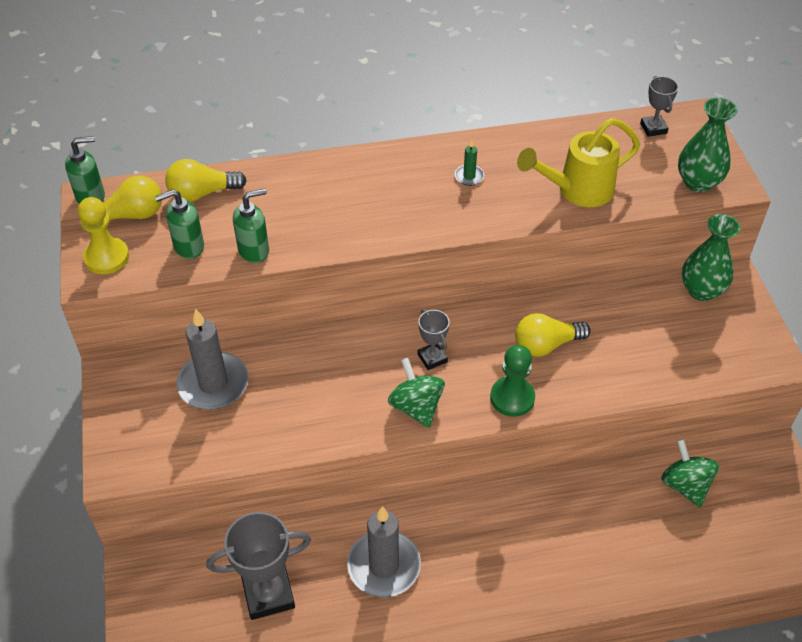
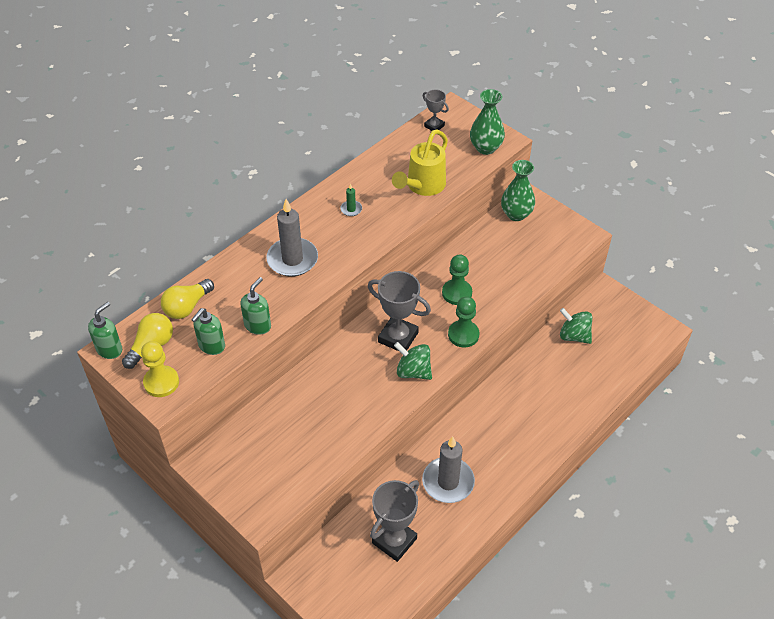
camera: 35 degrees left, 0 degrees up
(213, 384) = (276, 430): grey candle -> grey candle (292, 259)
(432, 358) = (398, 337): grey trophy -> grey trophy, size x1.85
(546, 345) = (457, 293): yellow light bulb -> green pawn

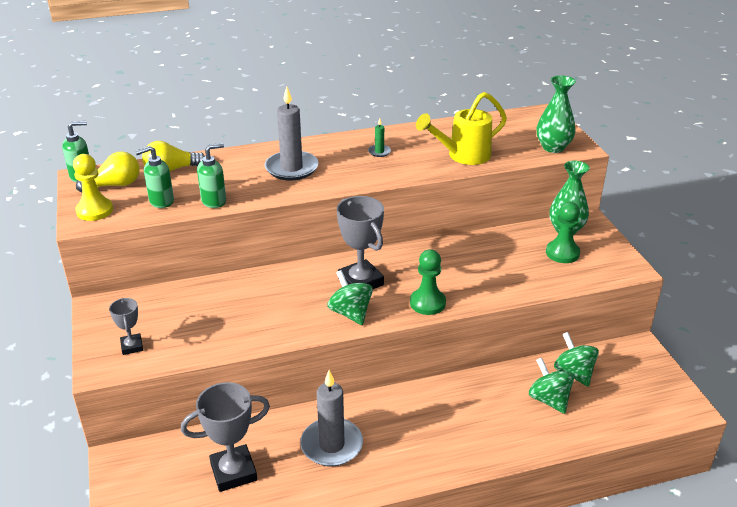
camera: 30 degrees right, 15 degrees down
(434, 126) = (514, 120): grey trophy -> grey trophy (132, 346)
(457, 293) = (450, 269): green pawn -> green pawn (562, 253)
(571, 367) = (549, 399): none -> green spinning top

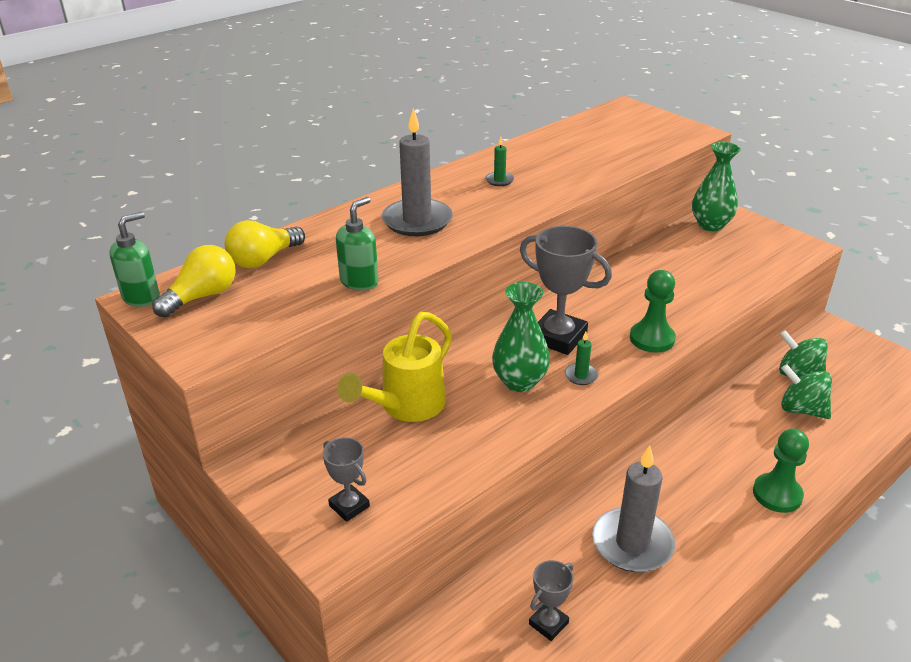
camera: 25 degrees left, 0 degrees up
(94, 210) = (204, 335): yellow pawn -> none
(161, 201) = (288, 300): green soap dispenser -> none
(233, 472) = (548, 623): grey trophy -> grey trophy, size x0.54
(350, 313) = (581, 376): green spinning top -> green candle
(463, 156) = (593, 164): yellow watering can -> yellow watering can (406, 406)
(553, 147) = (672, 137): green vase -> green vase (519, 382)
(562, 253) = (730, 249): green pawn -> green pawn (777, 494)

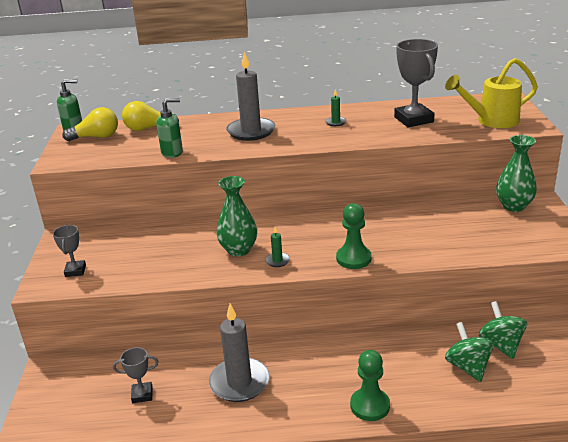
camera: 40 degrees right, 5 degrees down
(406, 406) = (164, 238): yellow watering can -> yellow watering can (491, 121)
(558, 337) = (296, 236): grey trophy -> grey trophy (413, 119)

